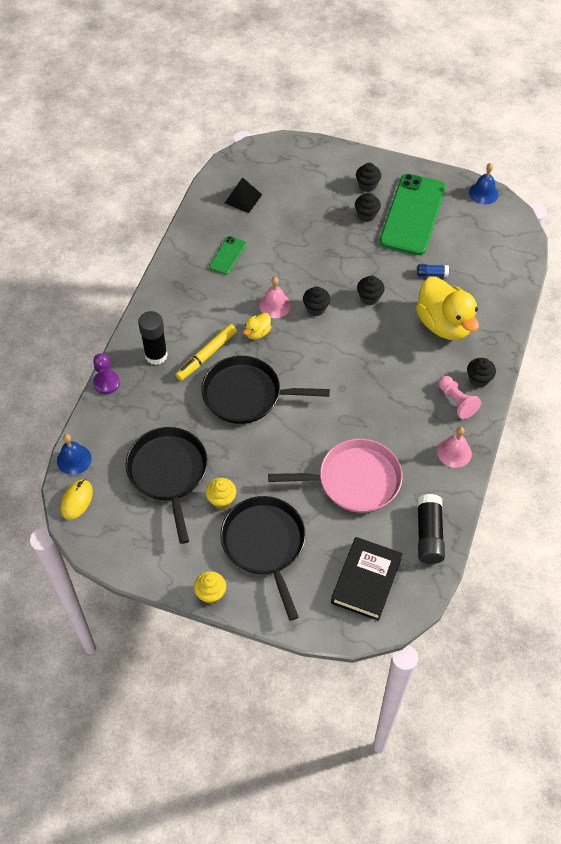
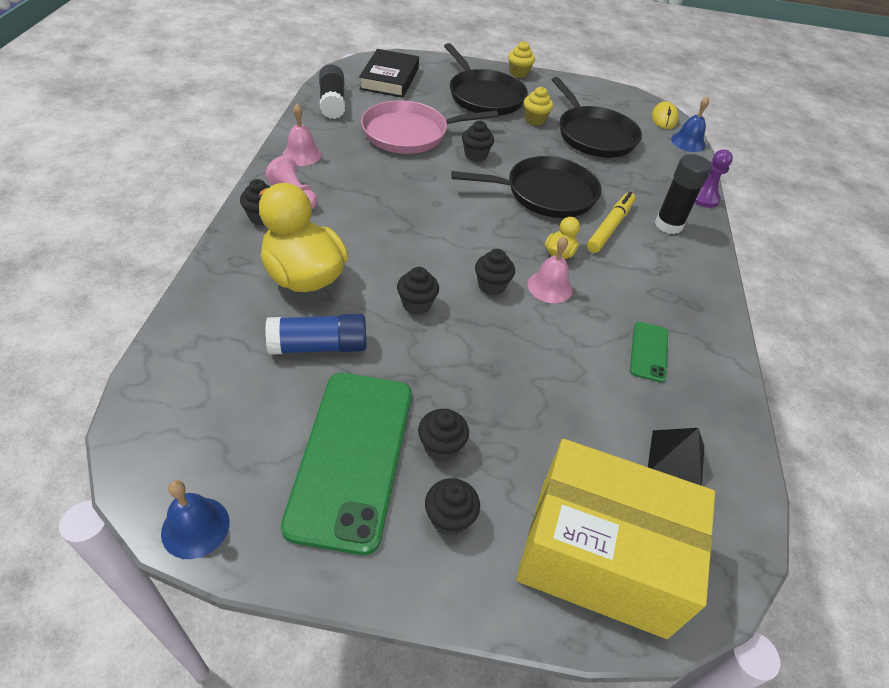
camera: 165 degrees right, 10 degrees down
(296, 446) = (475, 155): none -> black cupcake
(300, 165) = (600, 556): none -> yellow box
(432, 274) = (318, 346): blue glue stick -> blue glue stick, size x1.87

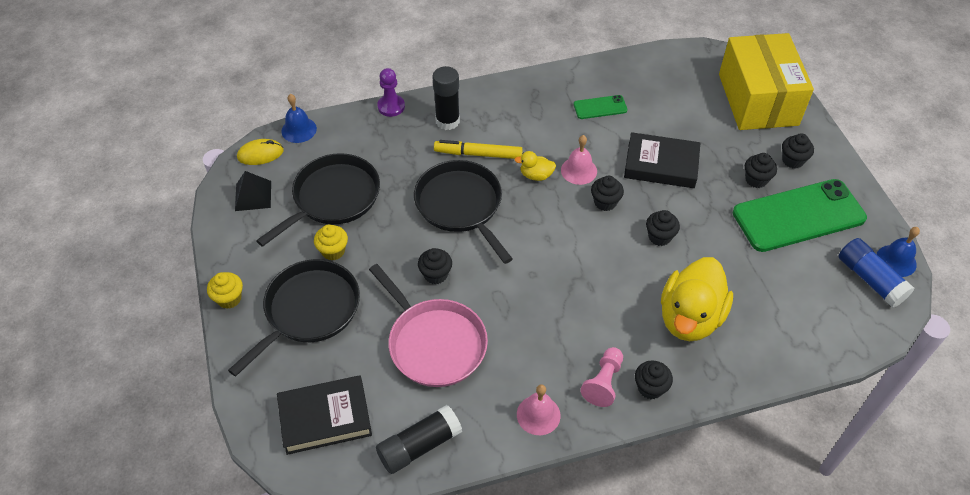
camera: 110 degrees left, 5 degrees up
(318, 346) = (742, 272): blue glue stick -> blue glue stick (870, 279)
(521, 360) = (661, 165): none -> black book
(676, 459) = (674, 82): black pyramid -> black pyramid (253, 196)

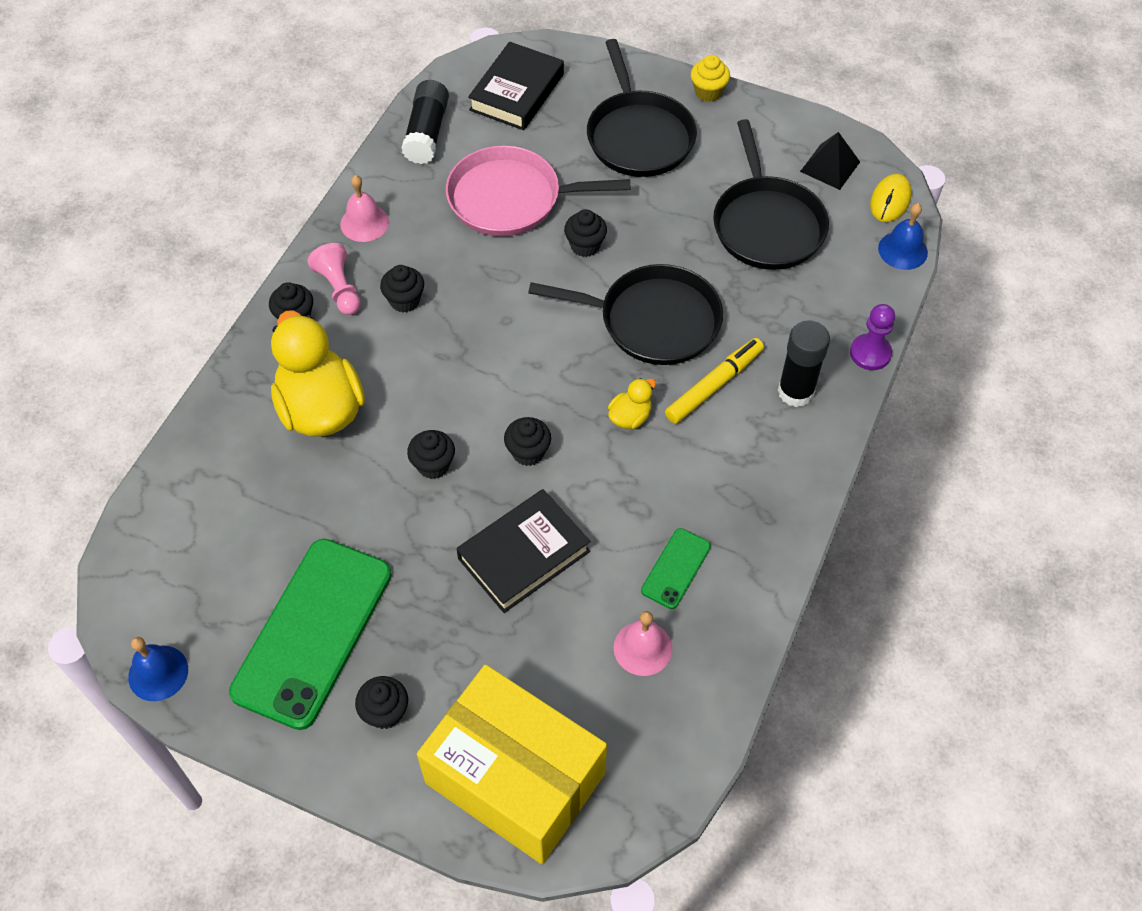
camera: 130 degrees right, 5 degrees up
(333, 251) = (693, 188): yellow cupcake -> none
(579, 170) = (597, 463): pink bell -> pink bell (643, 648)
(756, 180) = (402, 638): black cupcake -> black cupcake (405, 300)
(870, 279) = (171, 618): blue glue stick -> none

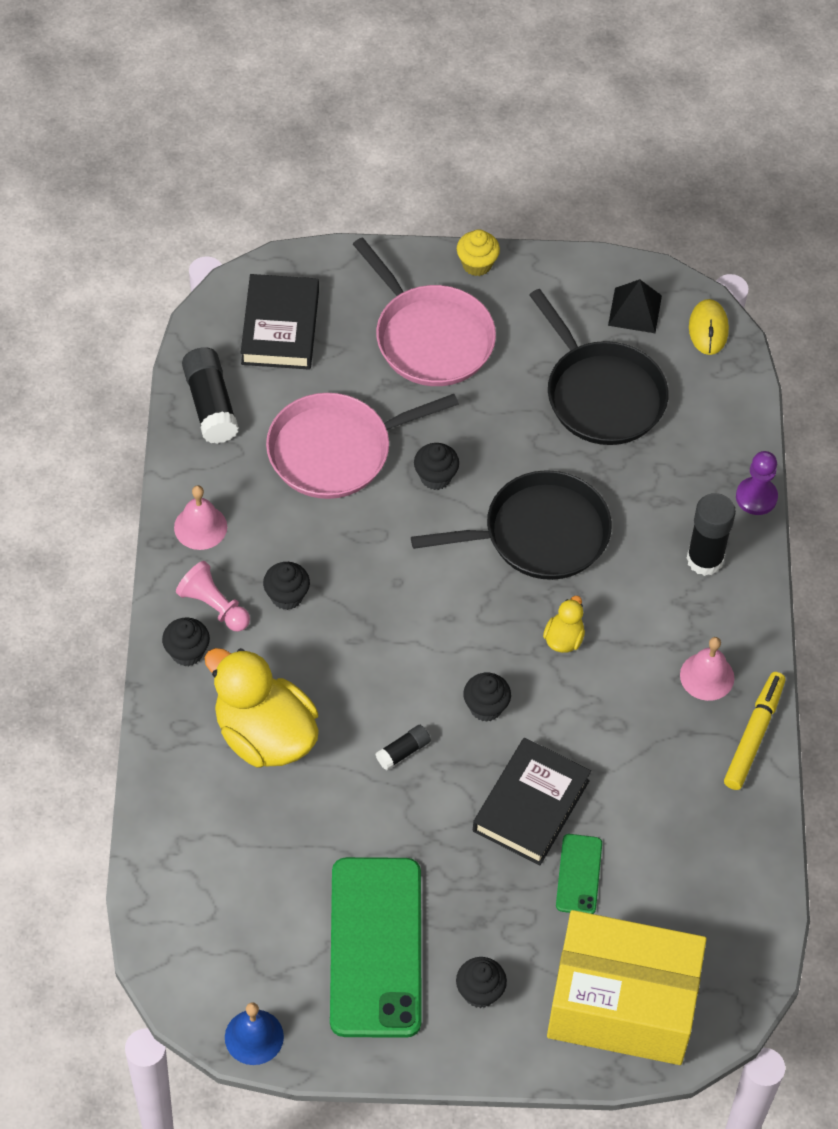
camera: 25 degrees left, 0 degrees up
(433, 465) = (403, 751): black cupcake -> black glue stick
(638, 136) = (430, 337): black pan -> pink pan
(643, 648) = (677, 850): pink bell -> pink bell (707, 676)
(676, 568) = (673, 768): green phone -> green phone (579, 874)
(714, 385) = (627, 580): yellow marker -> yellow marker (754, 735)
(902, 250) = (742, 379): blue bell -> none

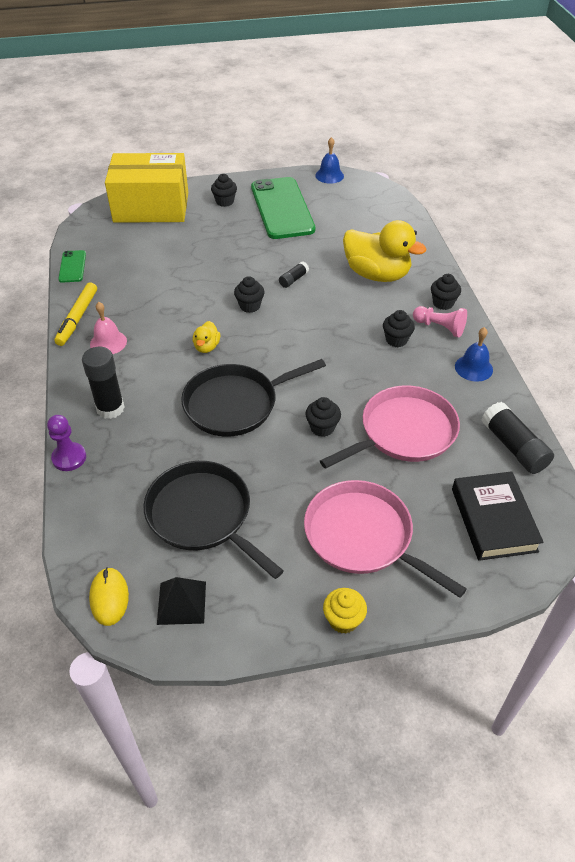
camera: 170 degrees right, 10 degrees down
(200, 527) = (473, 368): pink bell -> blue bell
(531, 806) = (212, 268): black book -> none
(579, 874) = (180, 246): green phone -> green phone (72, 266)

